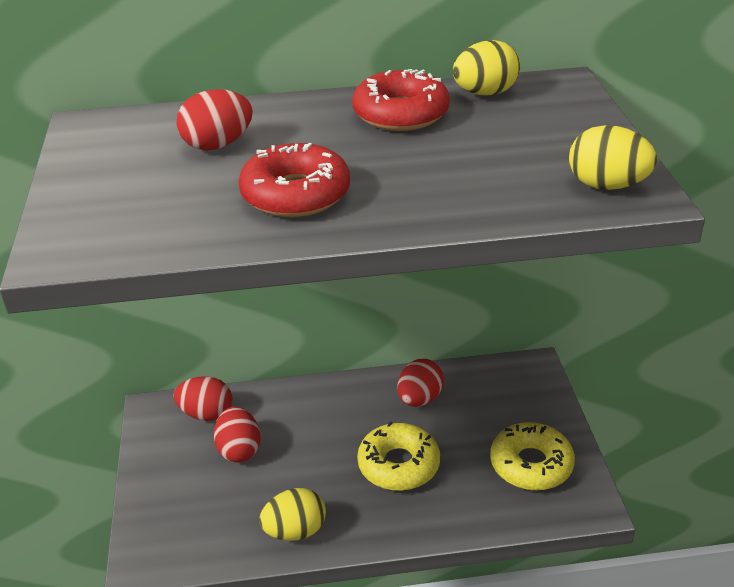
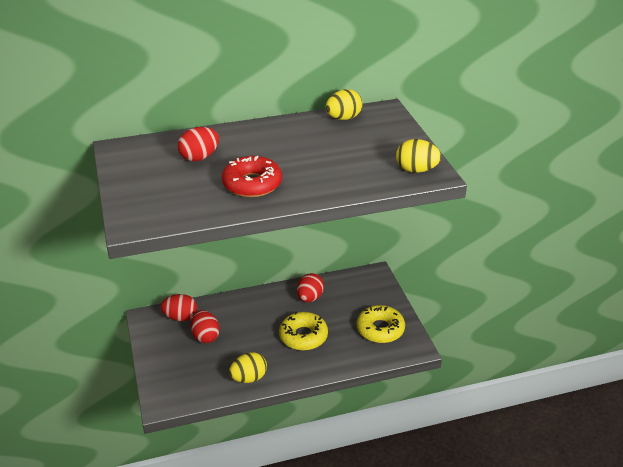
camera: 10 degrees left, 0 degrees up
(400, 114) = (298, 133): red donut -> none

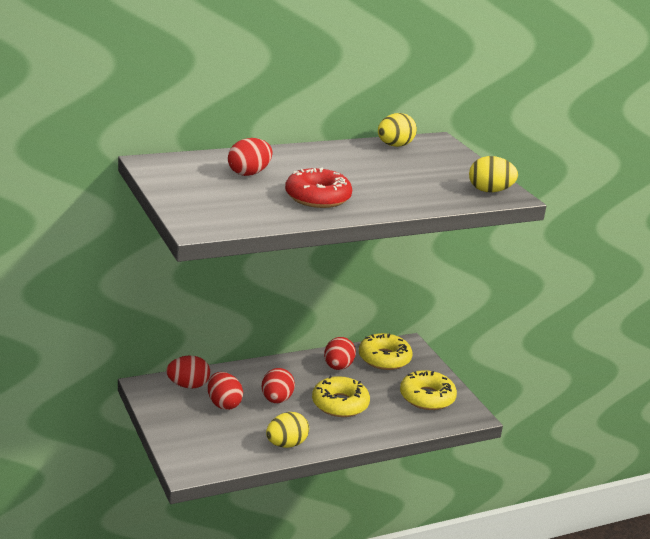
camera: 10 degrees left, 10 degrees down
(250, 332) = (276, 400): none -> red egg
(351, 289) = (384, 358): none -> yellow donut

